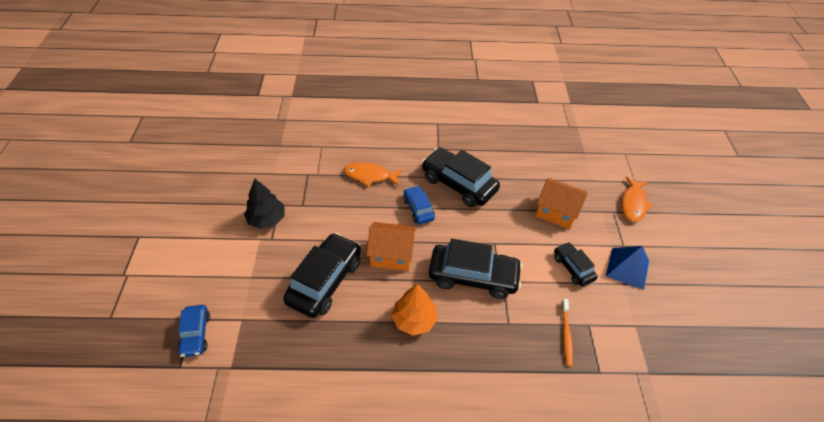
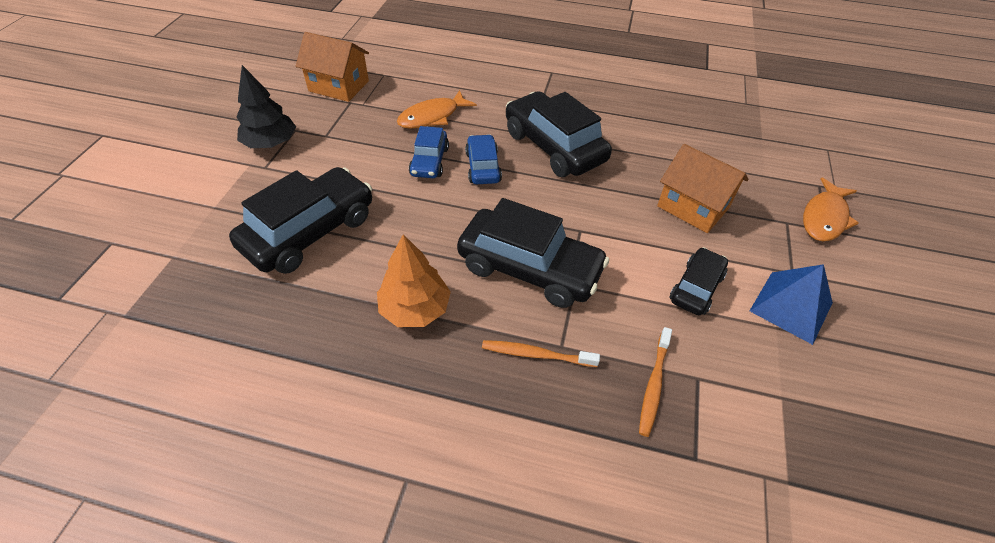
camera: 15 degrees right, 0 degrees up
(195, 334) = (103, 262): blue car -> blue car (429, 161)
(370, 176) = (432, 117): orange fish -> orange fish turned 60 degrees counterclockwise
(391, 255) = (419, 217): orange house -> orange house (339, 86)
(496, 332) = (537, 354): none -> orange toothbrush
(573, 268) = (696, 288): black car -> black car turned 45 degrees clockwise

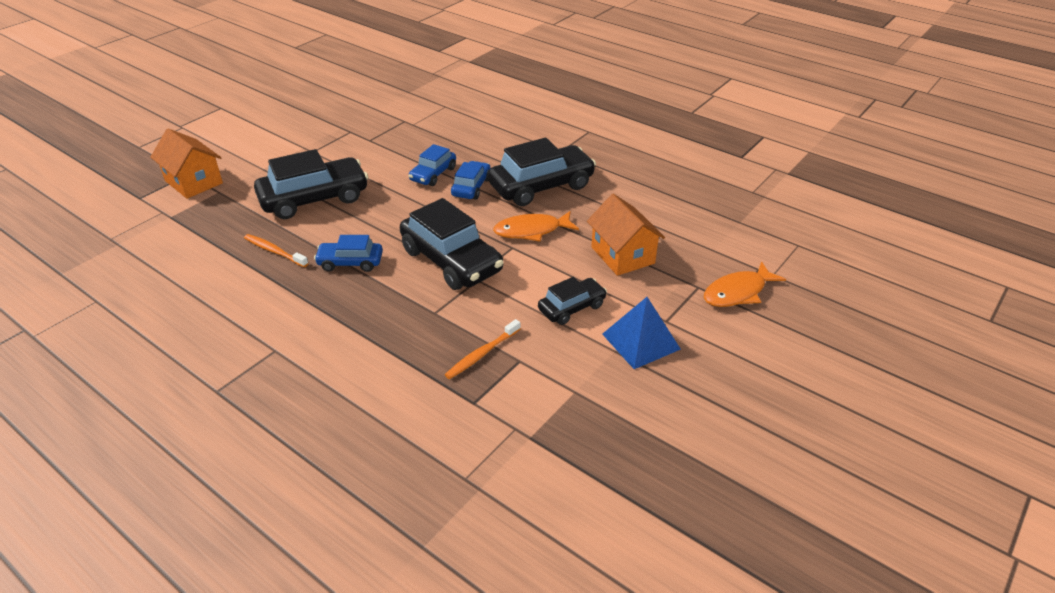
camera: 25 degrees right, 10 degrees down
(271, 143) = (327, 137): black tree -> none
(339, 86) = (404, 108): orange house -> orange house (194, 182)
(415, 309) = (350, 262): orange tree -> blue car
(432, 117) = (460, 144): orange fish -> orange fish (531, 231)
(537, 354) = (412, 312): orange toothbrush -> orange toothbrush (274, 251)
(554, 147) = (541, 186): black car -> black car turned 75 degrees clockwise

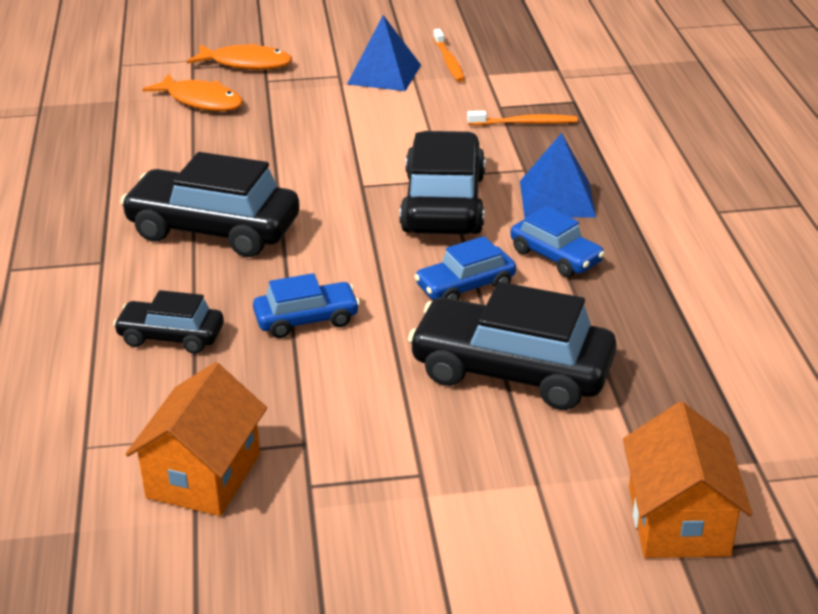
camera: 135 degrees left, 5 degrees down
(274, 251) = (636, 317): orange toothbrush -> orange toothbrush (449, 61)
(389, 301) = (557, 198): none -> blue pyramid
(471, 187) = (291, 273): blue car -> blue car (465, 286)
(531, 231) = (315, 190): orange fish -> orange fish (201, 101)
(572, 307) = (396, 116): black car -> black car (171, 336)
(622, 255) = (275, 128): orange house -> orange house (204, 475)

